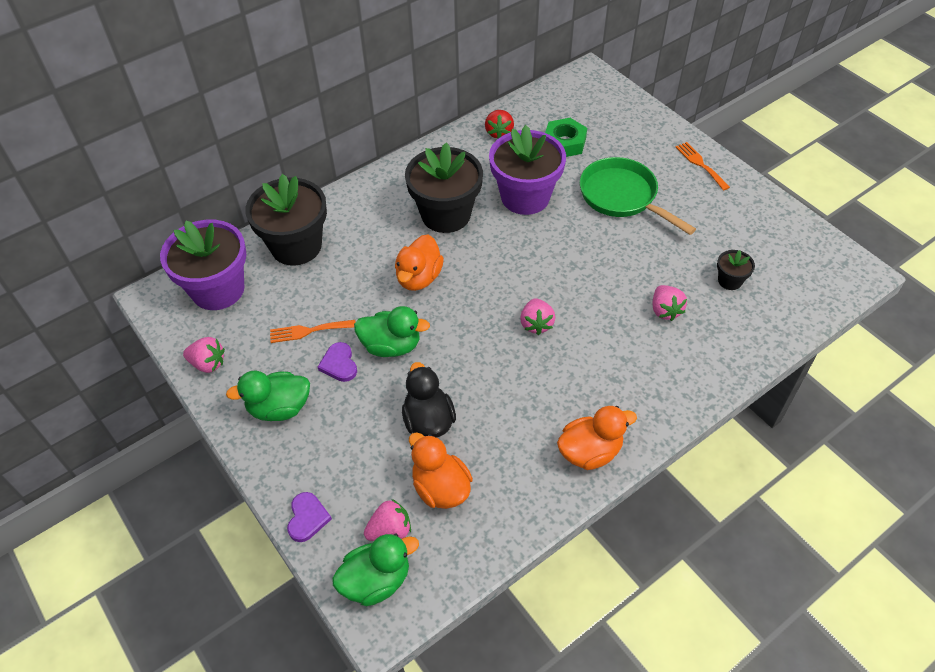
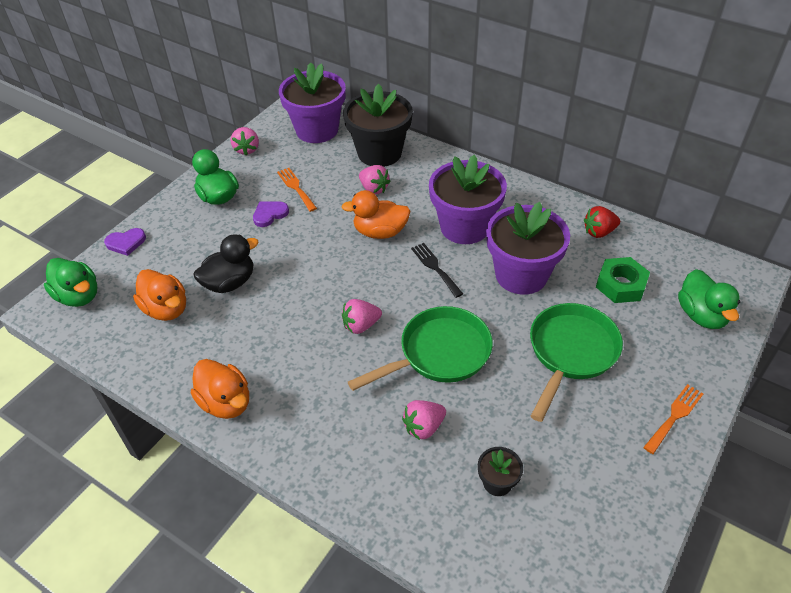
camera: 70 degrees right, 5 degrees down
(390, 530) = (122, 291): pink strawberry -> pink strawberry (374, 189)
(391, 346) = (299, 238): green duck -> green duck (701, 315)
(440, 488) = (166, 309): orange duck -> orange duck turned 105 degrees clockwise
(446, 214) = (464, 227): black flower pot -> purple flower pot
(488, 251) = (435, 267): none -> black fork
(591, 278) = (439, 353): none -> green pan

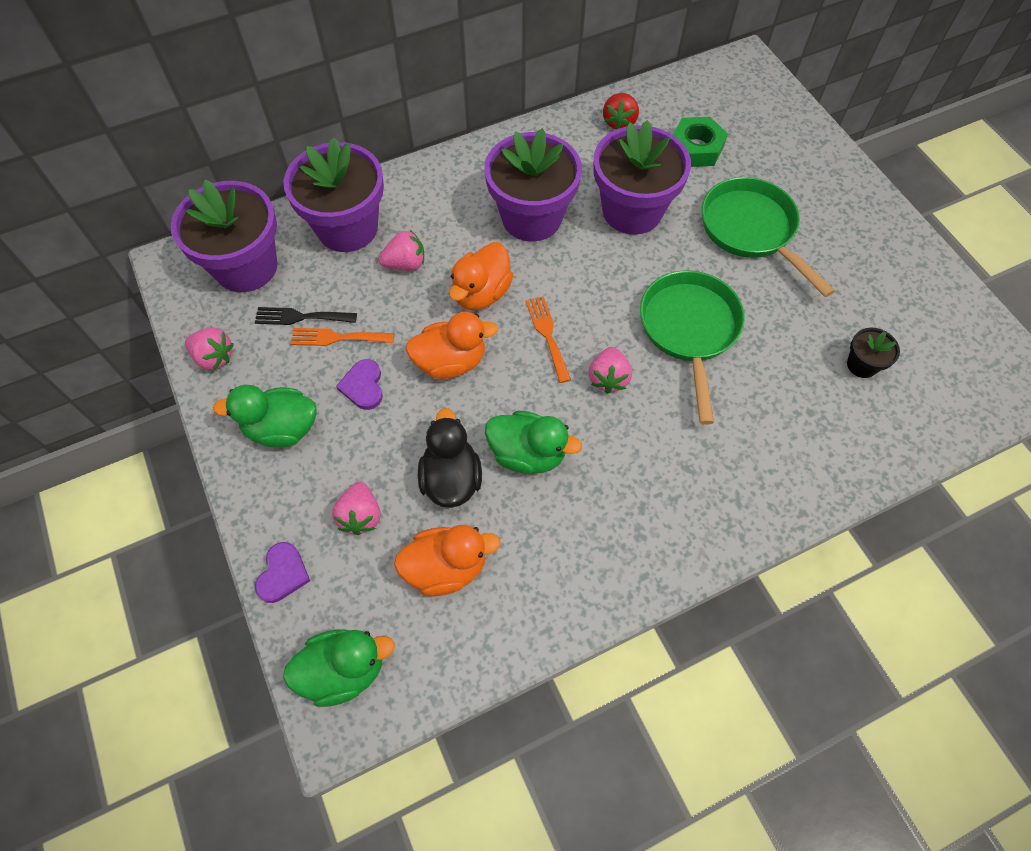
camera: 60 degrees left, 15 degrees up
(226, 402) = (636, 557): orange duck -> orange duck (450, 362)
(379, 153) = (347, 228): black flower pot -> purple flower pot
(423, 427) = (771, 389): pink strawberry -> pink strawberry (361, 516)
(435, 267) = (571, 273): black fork -> black fork (301, 317)
(674, 416) = (859, 203): orange fork -> orange fork (547, 335)
(701, 315) = (766, 119): green duck -> green duck (528, 454)

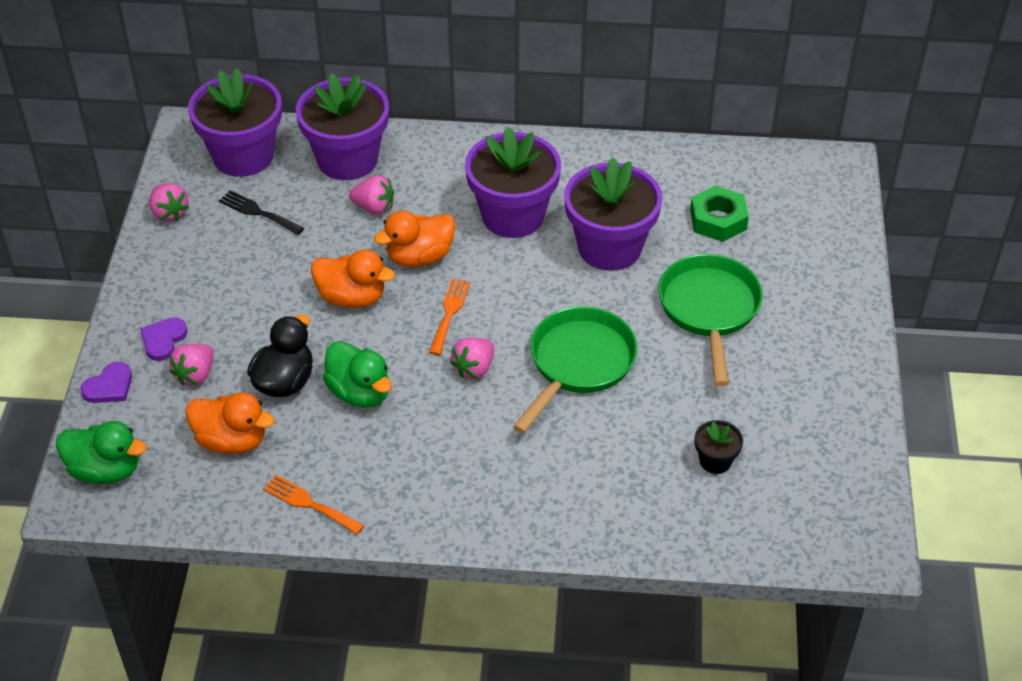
camera: 30 degrees right, 15 degrees down
(282, 428) = (182, 287): green duck -> none
(337, 338) = (275, 240): orange fork -> orange fork (309, 504)
(363, 386) = (268, 284): purple heart -> purple heart (163, 340)
(619, 122) = (662, 169): red strawberry -> none

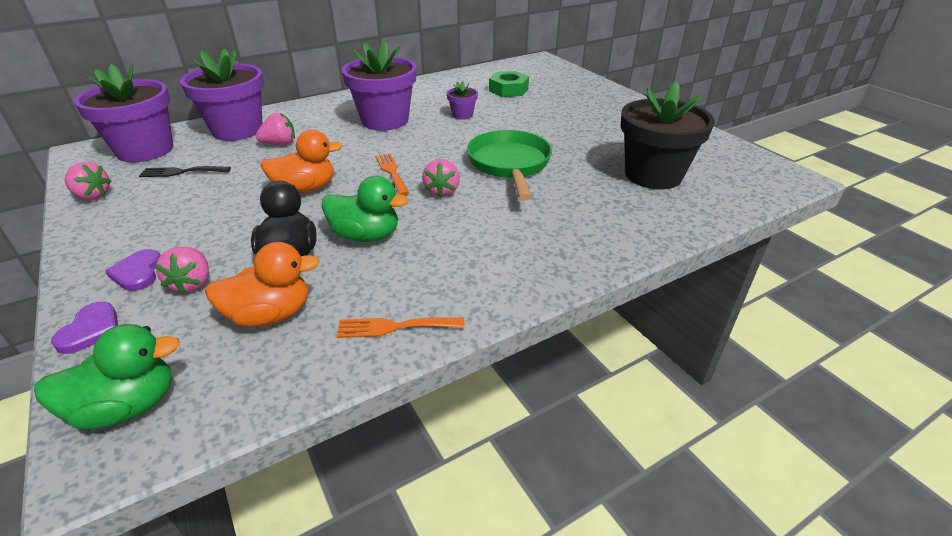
camera: 35 degrees left, 10 degrees down
(419, 257) = (339, 154): orange duck -> none
(609, 247) = (462, 115): purple flower pot -> purple flower pot, size x0.45
(709, 310) = (553, 119): green pan -> none
(715, 461) = (653, 175): black flower pot -> black flower pot, size x2.23

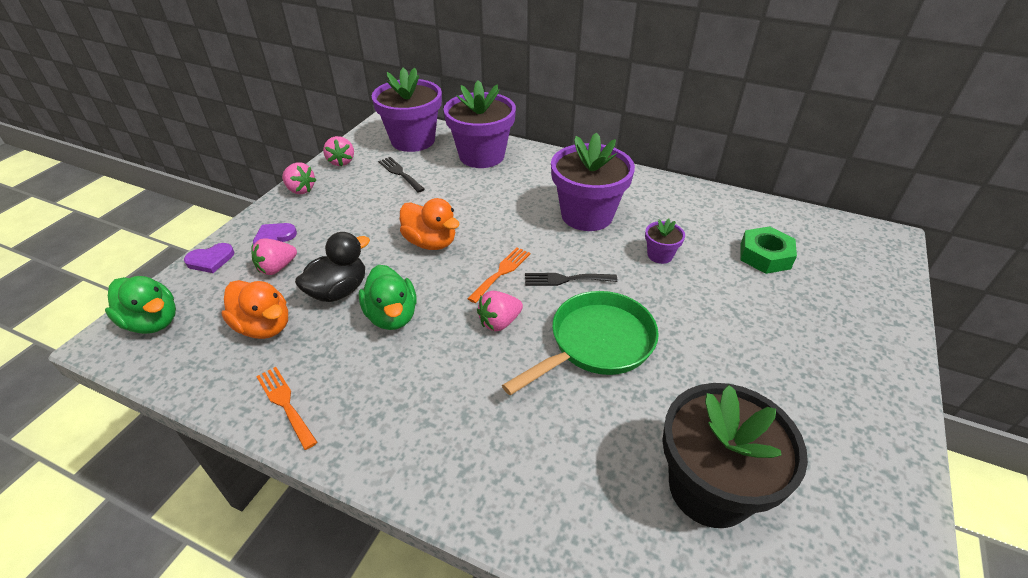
camera: 55 degrees right, 5 degrees up
(280, 144) = (483, 187): pink strawberry -> pink strawberry (300, 190)
(436, 152) = (565, 279): none -> black fork

